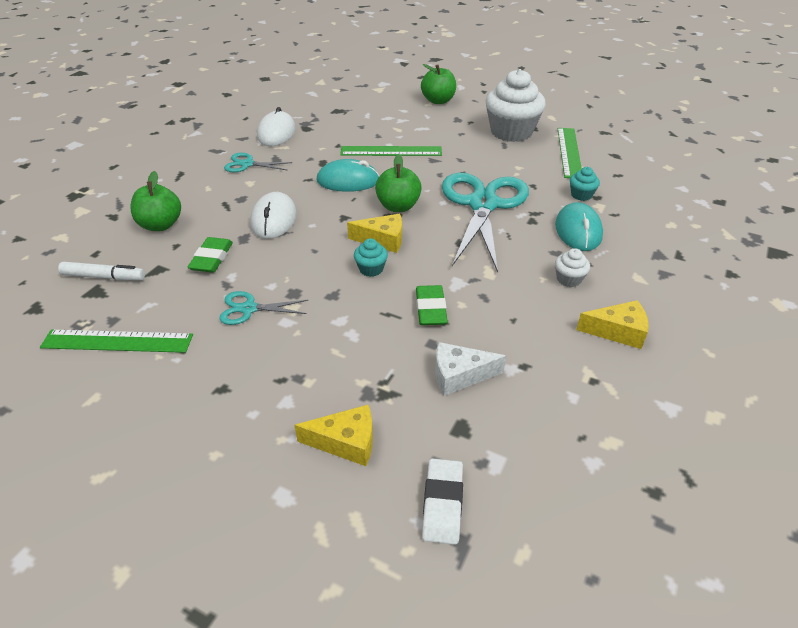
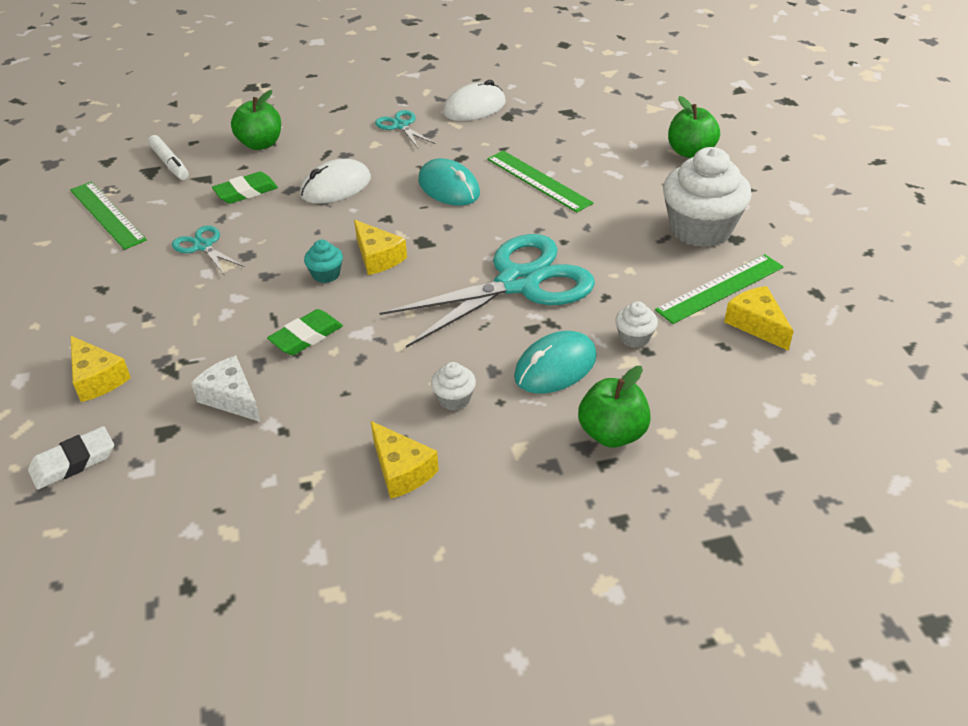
camera: 50 degrees right, 0 degrees up
(398, 206) = (444, 236): green apple -> green apple (612, 434)
(581, 195) = (634, 338): turquoise cupcake -> white cupcake
(611, 158) = (756, 324): none -> yellow cheese

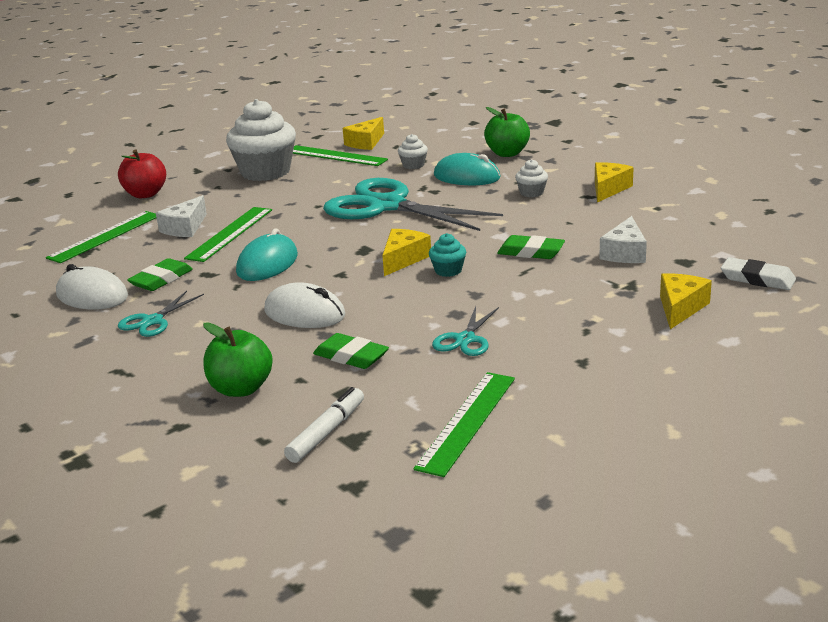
camera: 115 degrees left, 15 degrees down
(472, 137) = (161, 279): none -> green eraser
(576, 161) = (185, 228): none -> white cheese
(595, 123) = (105, 236): none -> green ruler
(690, 152) = (145, 194): green apple -> red apple

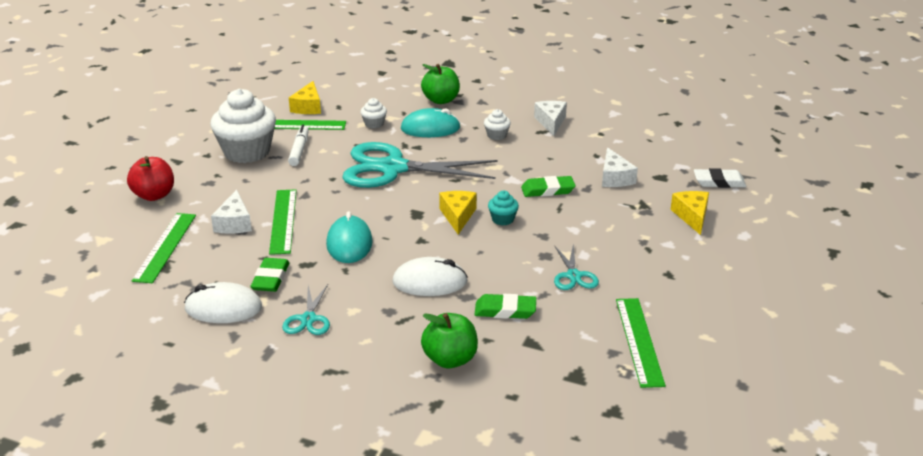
camera: 30 degrees left, 5 degrees up
(327, 432) = (552, 376): white marker -> white marker (299, 150)
(608, 189) = (551, 122): yellow cheese -> white cheese

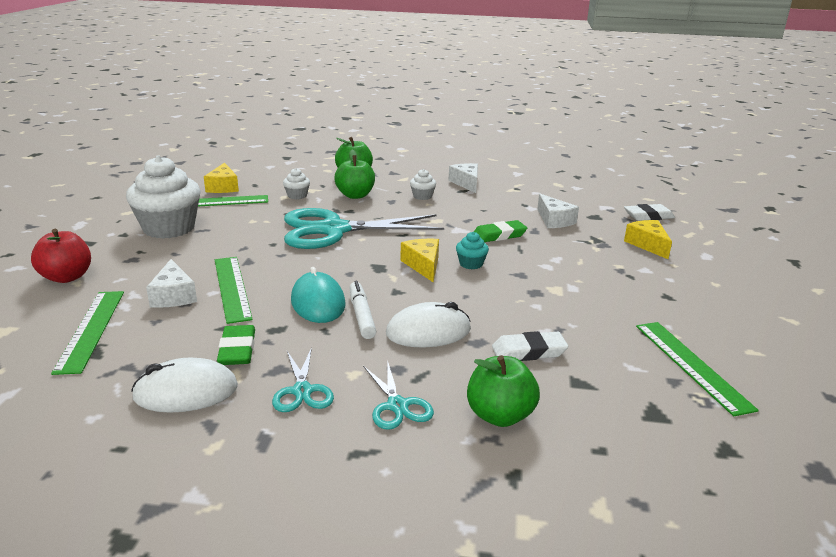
camera: 15 degrees left, 5 degrees down
(299, 150) = (227, 222): white marker -> white marker (361, 315)
(430, 128) = (355, 195): turquoise mouse -> green apple
(505, 310) = (529, 351): green eraser -> white eraser
(573, 276) = (577, 308): turquoise scissors -> turquoise scissors (397, 406)

